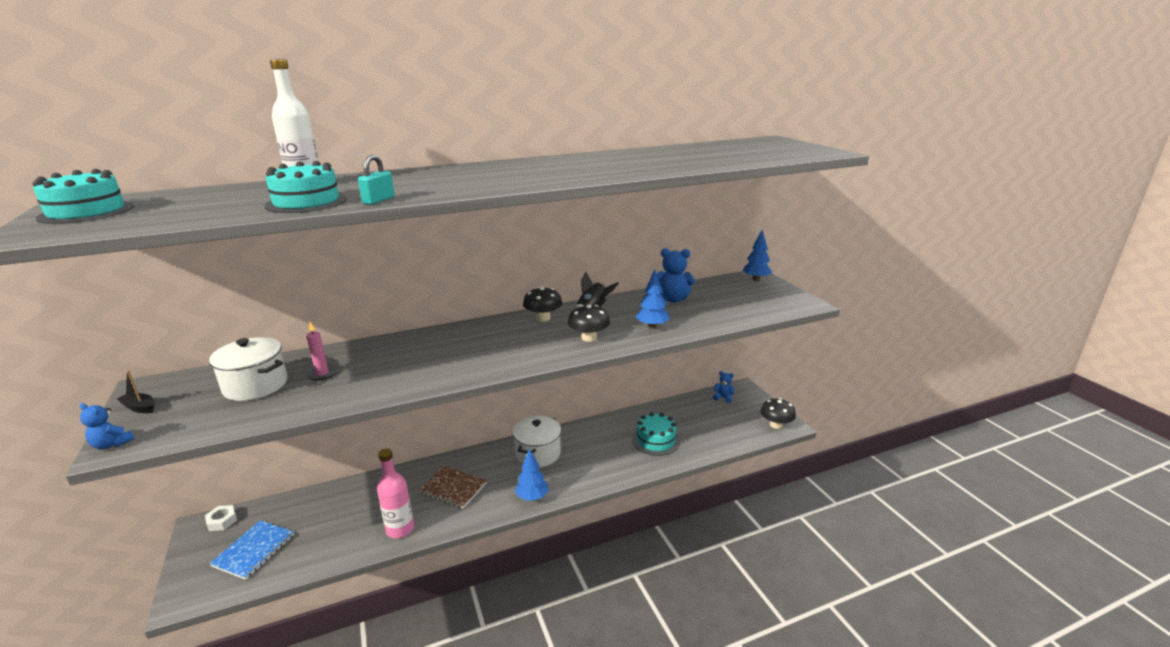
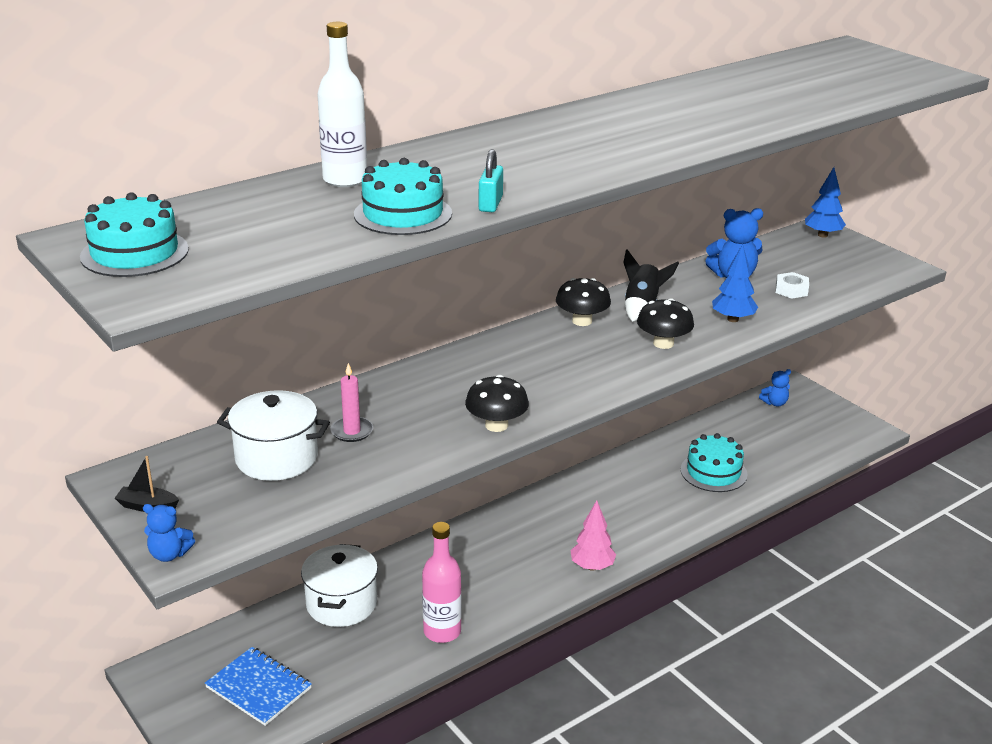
camera: 15 degrees left, 5 degrees up
(222, 521) = (179, 661): white nut -> white nut (791, 290)
(254, 550) = (258, 688): blue notebook -> blue notebook turned 60 degrees counterclockwise
(453, 488) = (478, 571): brown notebook -> none
(532, 497) = (592, 566): blue tree -> pink tree
(538, 453) = (566, 510): white pot -> white pot (341, 604)
(723, 398) = (775, 403): blue teddy bear -> blue teddy bear turned 150 degrees clockwise
(776, 425) = (857, 432): black mushroom -> black mushroom (496, 425)

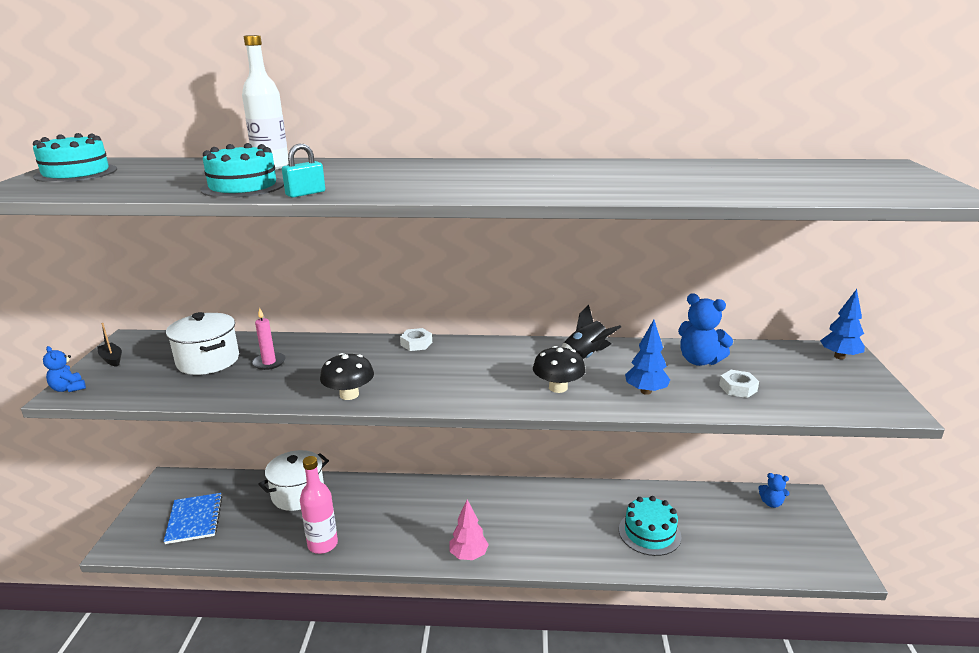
camera: 40 degrees right, 5 degrees down
(469, 352) = (416, 343): none -> white nut
(582, 321) = (524, 351): black mushroom -> none

